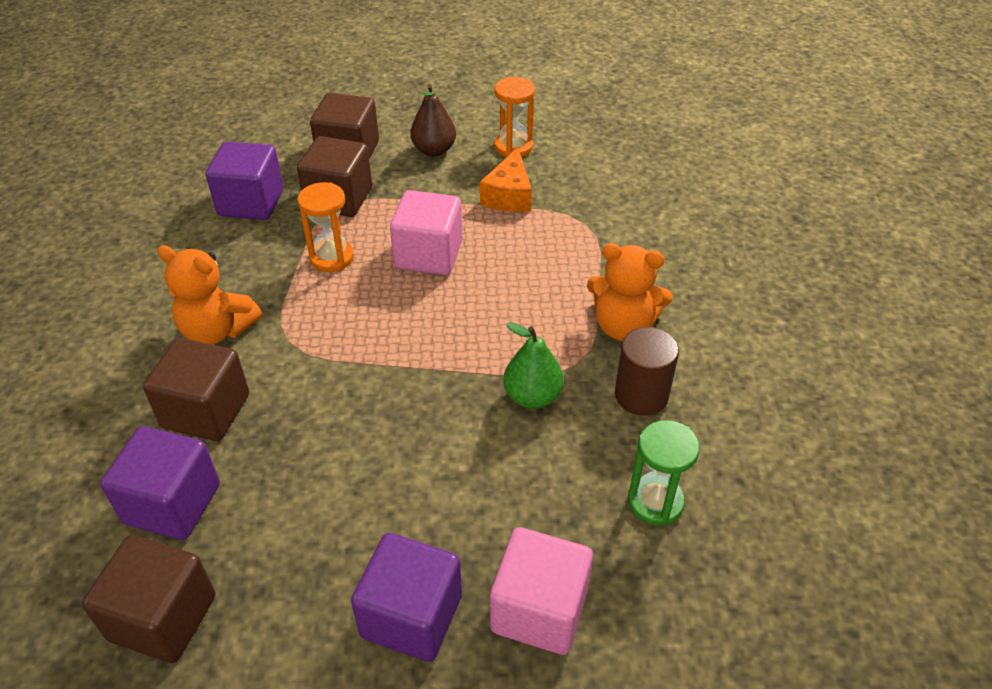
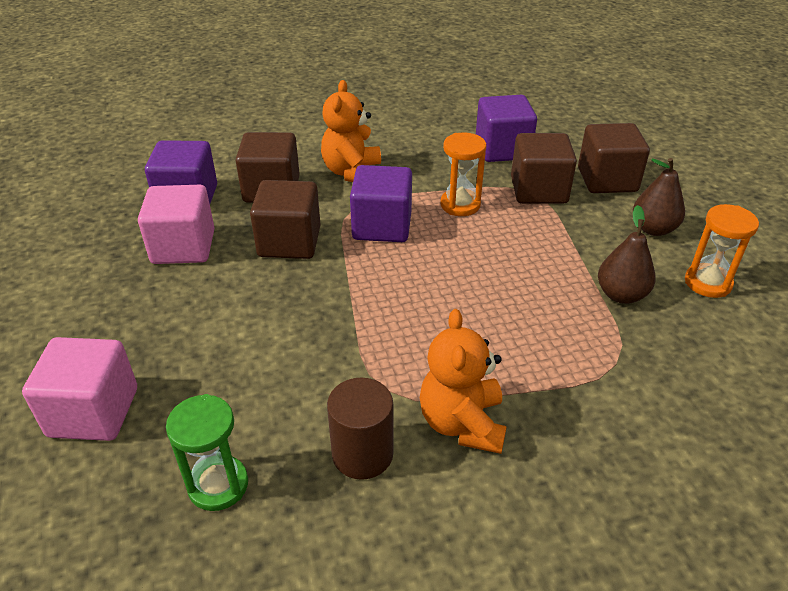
camera: 75 degrees right, 5 degrees down
(163, 617) = (97, 220): brown cube -> brown cube (289, 242)
(411, 616) = (92, 334): purple cube -> purple cube (382, 226)
(428, 255) = (495, 258): pink cube -> pink cube (183, 247)
(509, 195) = (621, 295): orange cheese -> brown pear
(532, 396) = (335, 365): green pear -> none

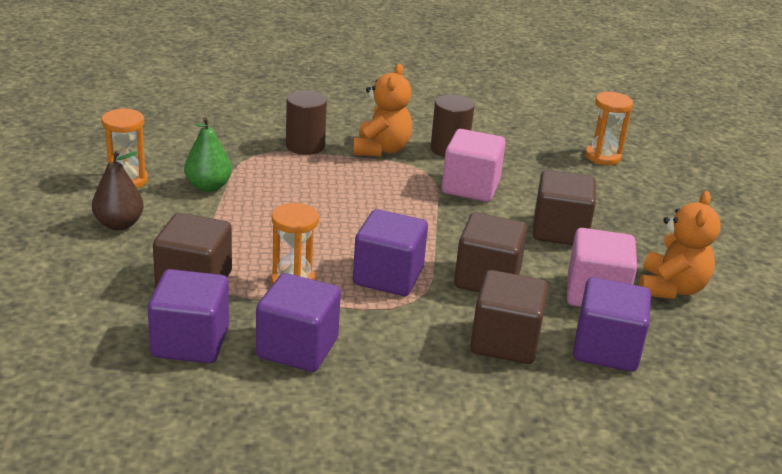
camera: 170 degrees left, 10 degrees down
(93, 412) = (629, 195): pink cube -> pink cube (470, 187)
(105, 508) = (603, 157): none -> orange hourglass
(218, 485) = (538, 153): green hourglass -> none
(352, 172) = (401, 346): orange teddy bear -> orange teddy bear (671, 288)
(427, 158) = (297, 348): none -> purple cube
(568, 401) = (305, 146): none -> brown cylinder
(607, 180) = (105, 278): brown cube -> brown cube (559, 231)
(621, 295) = (208, 186): brown pear -> green pear

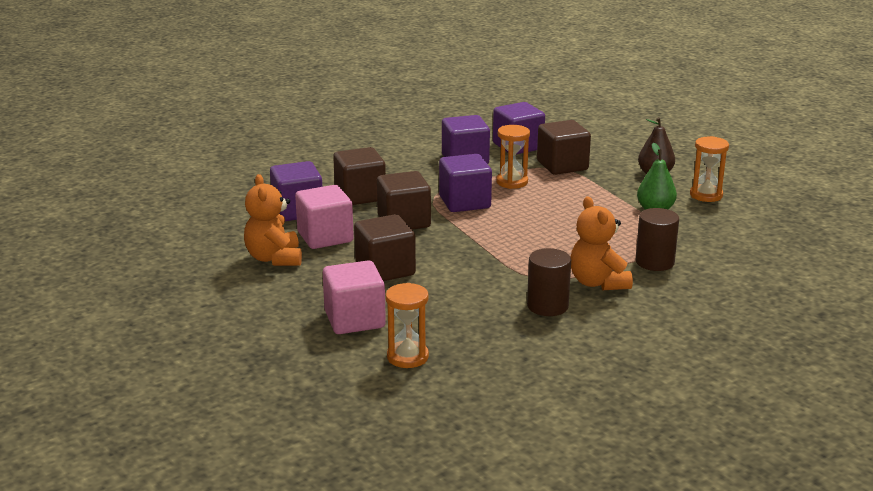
camera: 150 degrees right, 5 degrees down
(470, 187) = (487, 278): pink cube -> pink cube (354, 319)

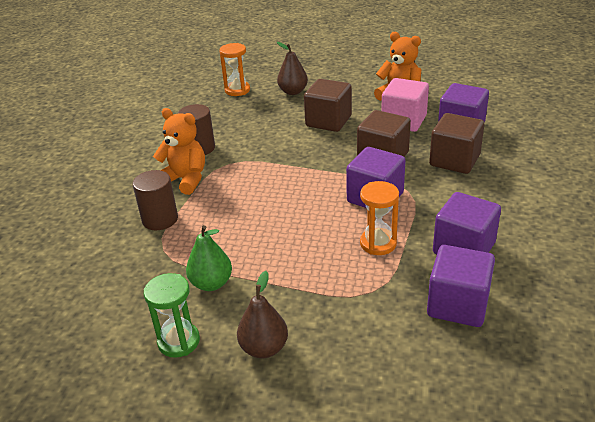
camera: 140 degrees right, 10 degrees up
(354, 319) = (293, 92): pink cube -> brown pear
(562, 165) = (370, 299): brown cube -> none
(706, 195) = (179, 341): orange hourglass -> green hourglass

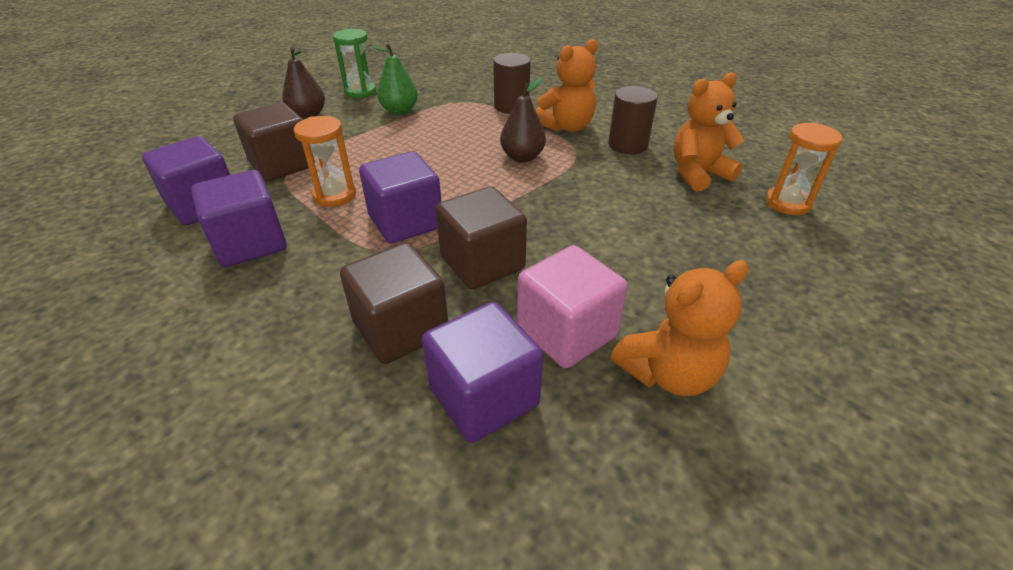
camera: 115 degrees right, 5 degrees up
(223, 118) = (698, 174): none -> orange teddy bear
(293, 92) = (757, 251): brown pear -> brown pear (522, 157)
(328, 121) = (626, 252): brown cube -> brown cube (282, 165)

